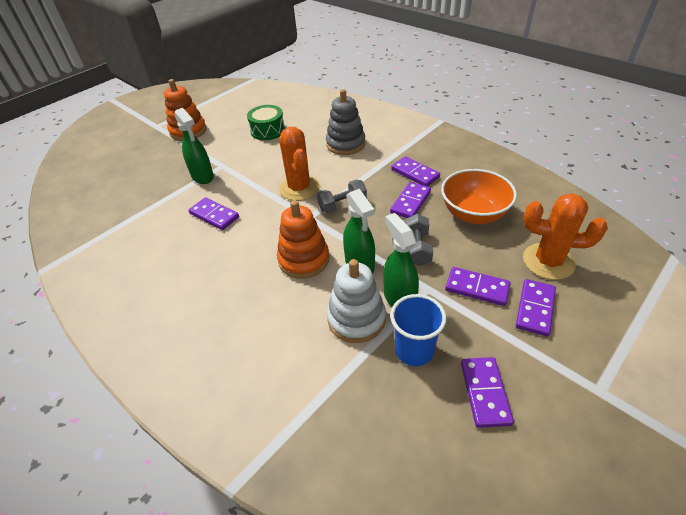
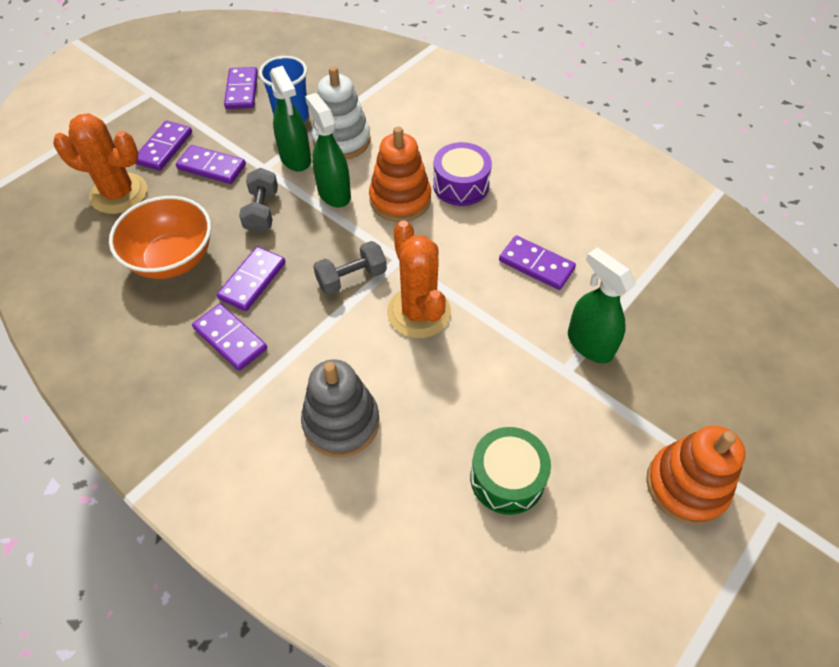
camera: 175 degrees right, 10 degrees up
(250, 273) = (461, 185): none -> purple drum

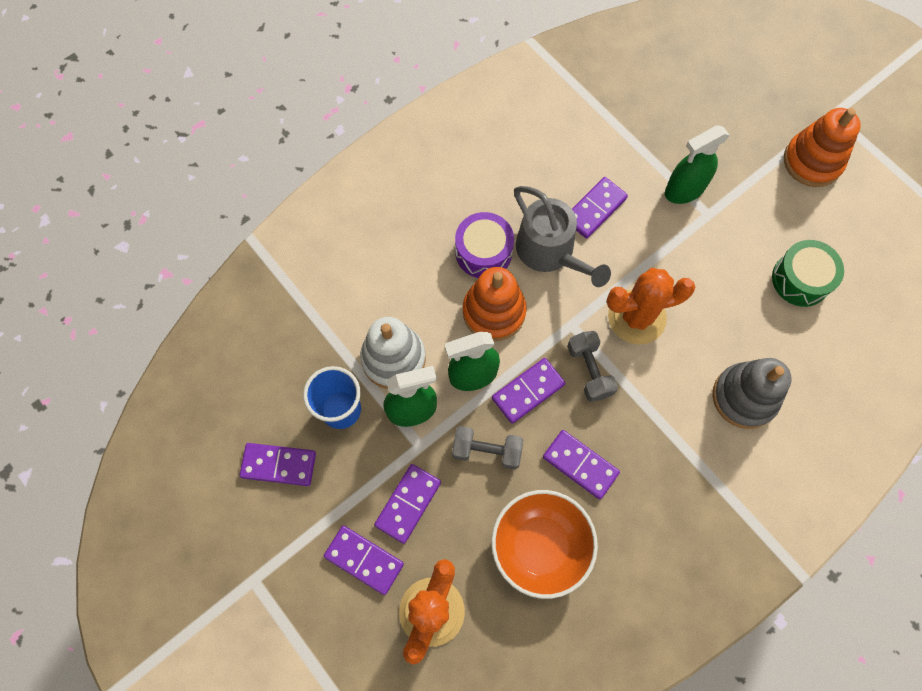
camera: 80 degrees left, 15 degrees up
(230, 338) = (648, 488): purple domino -> purple domino (528, 391)
(475, 233) = (549, 251): none -> grey watering can

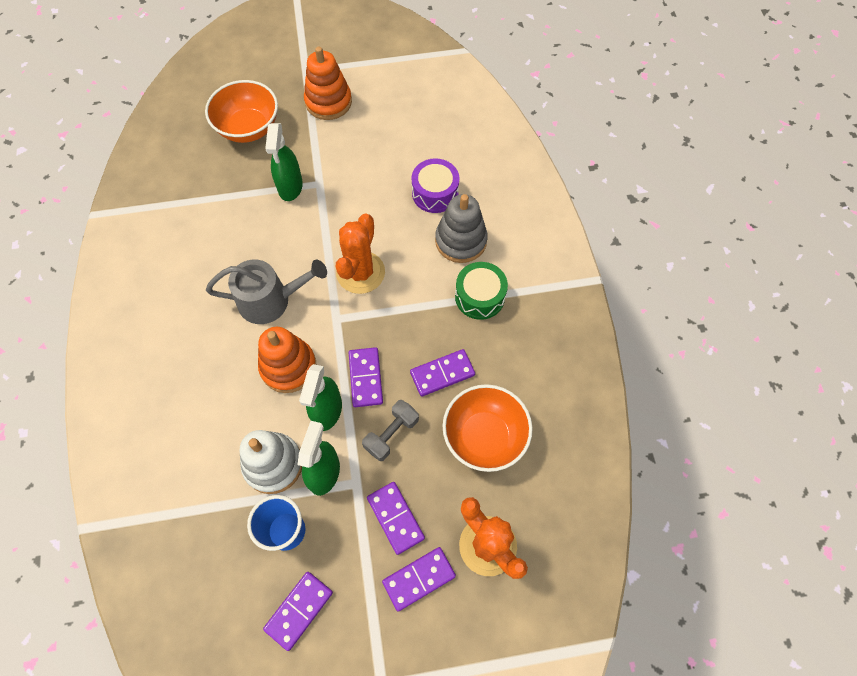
camera: 60 degrees left, 5 degrees down
(483, 252) = (236, 347): purple drum -> purple drum (435, 193)
(589, 370) = (378, 327): grey dumbbell -> none
(595, 209) = (260, 251): purple domino -> none
(721, 108) = (248, 128): none -> orange bowl
(800, 279) = (404, 159): green drum -> green drum (479, 297)

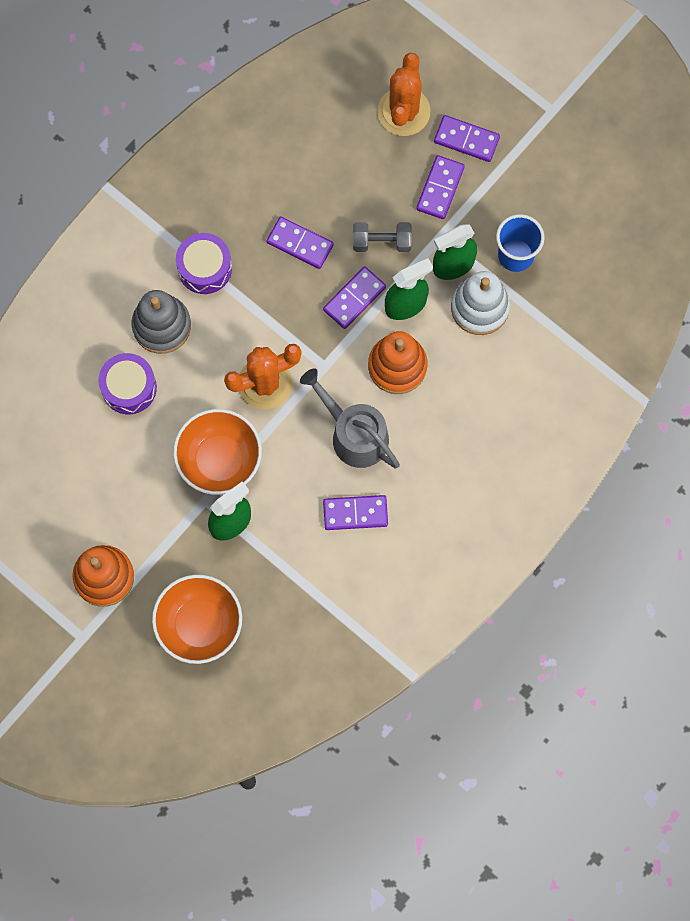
camera: 130 degrees left, 10 degrees up
(299, 610) = (556, 200): purple domino -> purple domino (355, 513)
(479, 297) = (205, 268): green drum -> purple drum
(484, 436) = (324, 174): orange bowl -> orange bowl (219, 460)

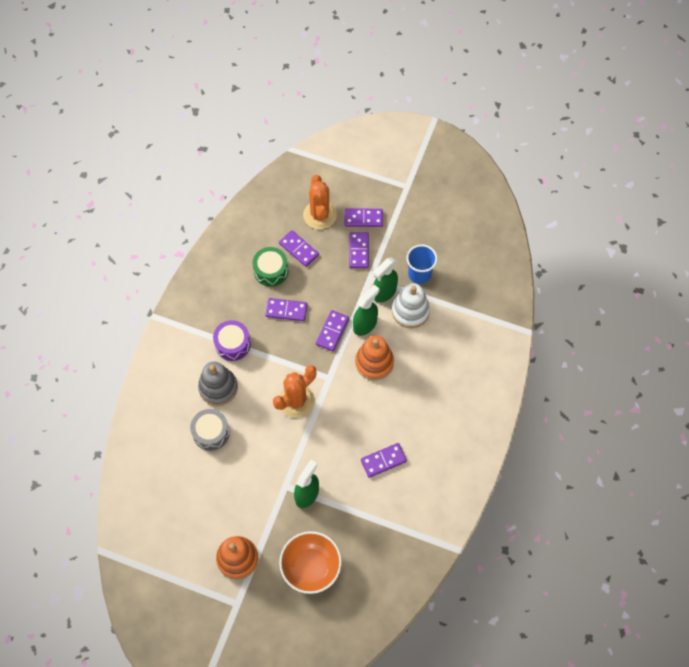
camera: 20 degrees left, 10 degrees down
(129, 387) = (211, 433): purple drum -> grey drum
(219, 460) = (285, 457): orange bowl -> none
(299, 175) = (271, 271): none -> green drum
(352, 155) = (298, 249): none -> purple domino
(354, 434) = (364, 412): grey watering can -> none
(382, 242) = (336, 293): grey dumbbell -> none

